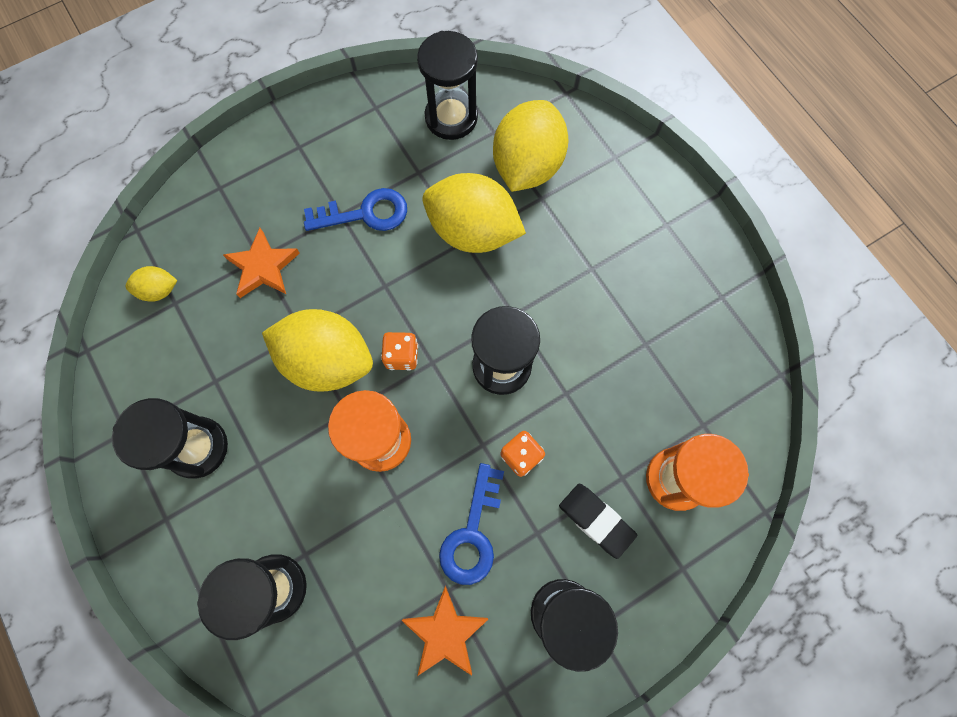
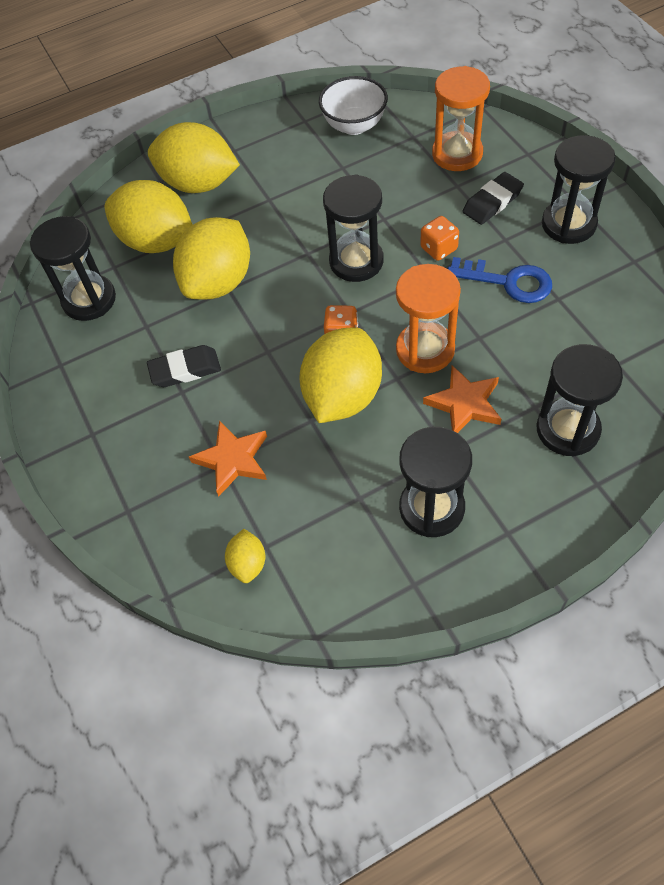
camera: 80 degrees left, 15 degrees down
(365, 213) = (185, 369): blue key -> black eraser
(445, 633) = (593, 300): orange star -> orange star (464, 403)
(612, 195) = (199, 184): none -> yellow lemon
(717, 354) = (354, 125): none -> white bowl

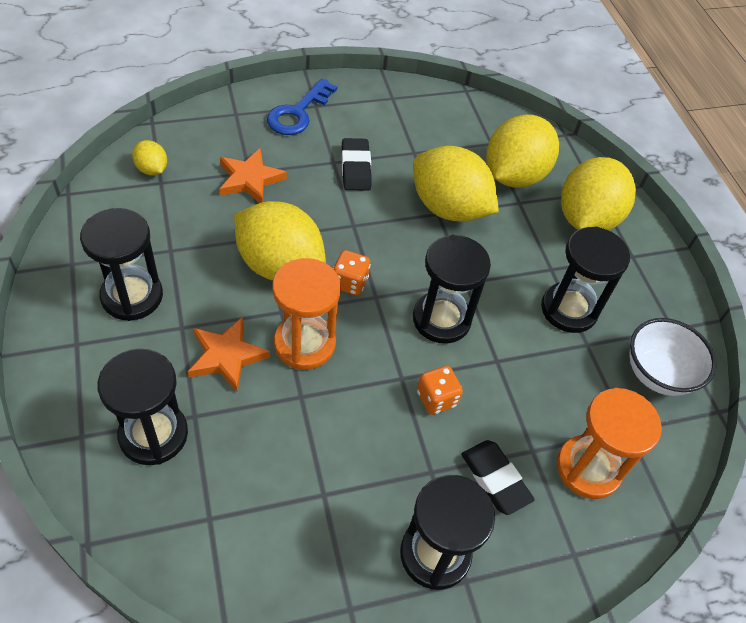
camera: 90 degrees right, 5 degrees down
(89, 300) = (457, 123): black hourglass -> black hourglass (569, 309)
(248, 563) = (152, 169): yellow lemon -> yellow lemon turned 45 degrees clockwise
(508, 282) = (366, 450): blue key -> blue key (298, 113)

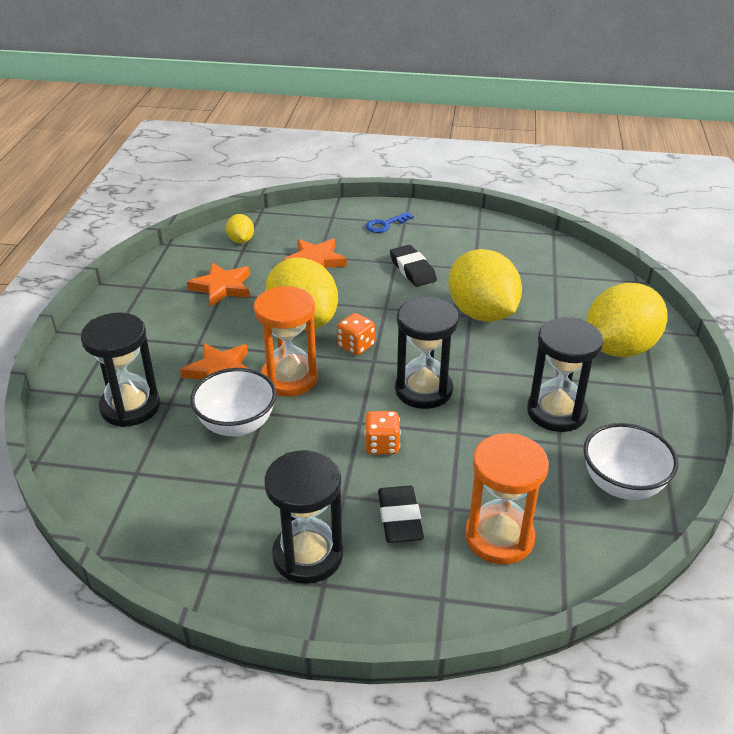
camera: 30 degrees right, 15 degrees down
(132, 296) = (173, 316): black hourglass -> none
(166, 241) = (222, 287): none -> orange star
(282, 420) = (237, 424): none -> white bowl
(298, 113) = (385, 224): blue key -> blue key, size x0.63
(356, 168) = (412, 270): black eraser -> black eraser turned 45 degrees counterclockwise
(514, 175) = (563, 302): yellow lemon -> none

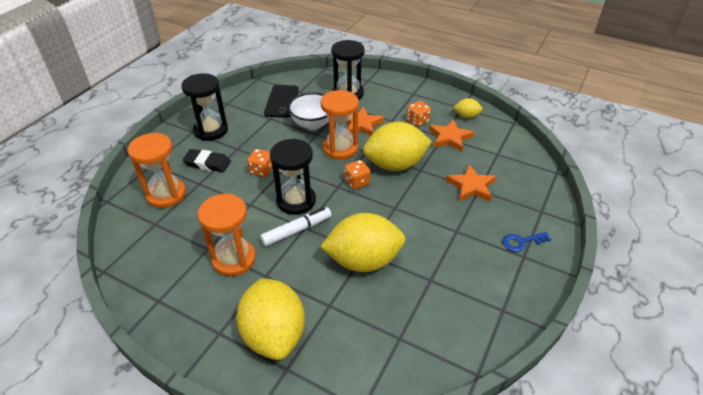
camera: 110 degrees right, 5 degrees up
(177, 486) = (281, 101): none -> black phone
(191, 320) = (417, 121): none -> orange dice
(241, 240) = (511, 155): yellow lemon -> yellow lemon (466, 116)
(385, 224) = (521, 242): blue key -> blue key turned 90 degrees counterclockwise
(412, 270) = (441, 238): black eraser -> none
(474, 374) = (297, 230): none -> white marker
(556, 412) = (234, 259): black hourglass -> orange hourglass
(622, 484) = (153, 263): white bowl -> none

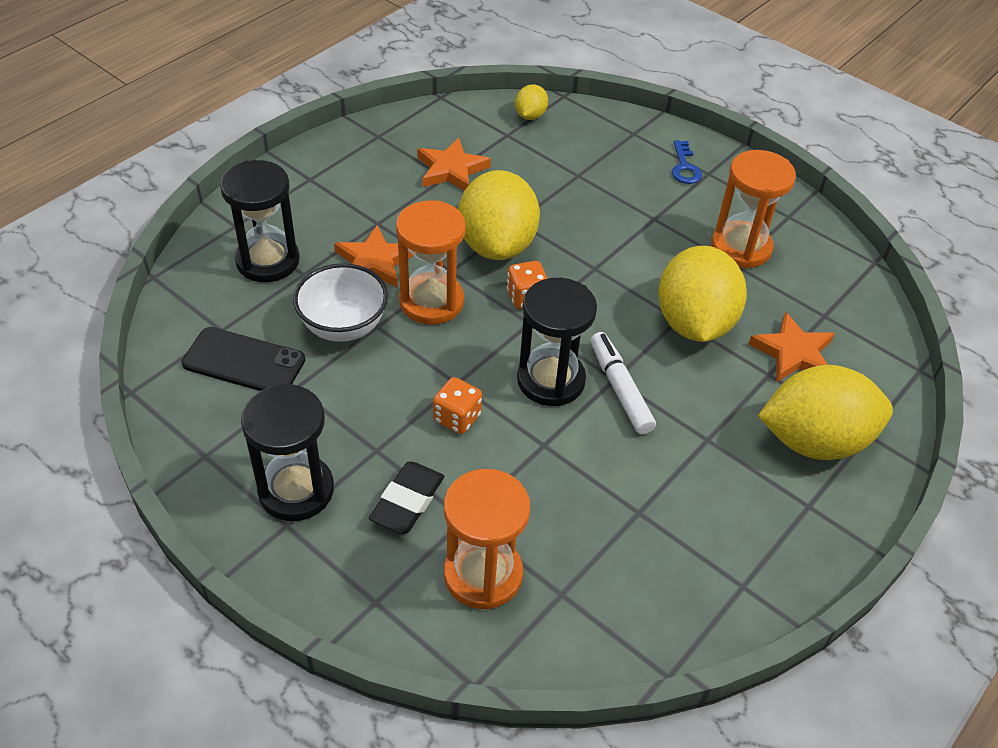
camera: 80 degrees left, 5 degrees up
(234, 259) = (668, 476): orange hourglass -> orange hourglass (741, 247)
(417, 121) = (393, 193): orange dice -> none
(466, 116) = (403, 137): yellow lemon -> yellow lemon (530, 115)
(471, 186) = (570, 179): orange star -> orange star (793, 353)

